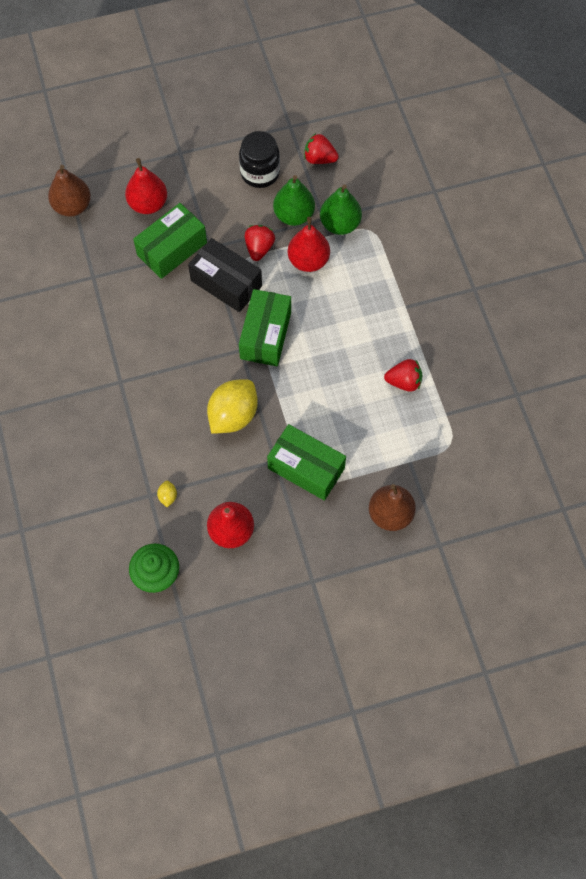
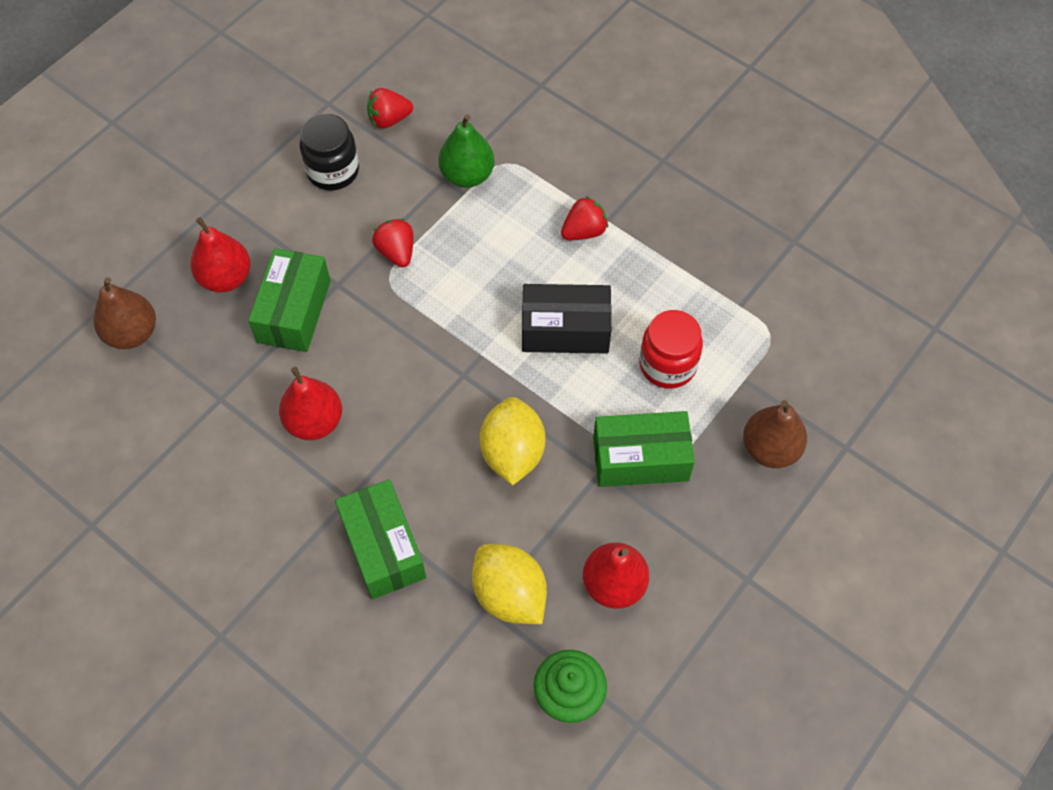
camera: 35 degrees left, 5 degrees down
(168, 496) = (509, 594): yellow lemon -> yellow lemon, size x2.46
(226, 283) = (388, 312): black box -> black box (565, 330)
(265, 335) = (479, 341): green box -> green box (383, 547)
(294, 215) = (408, 195): green pear -> none
(308, 261) = (463, 233): red pear -> red pear (314, 422)
(369, 422) = (667, 365): none -> red jar
(404, 382) = (669, 299): red strawberry -> red strawberry (584, 231)

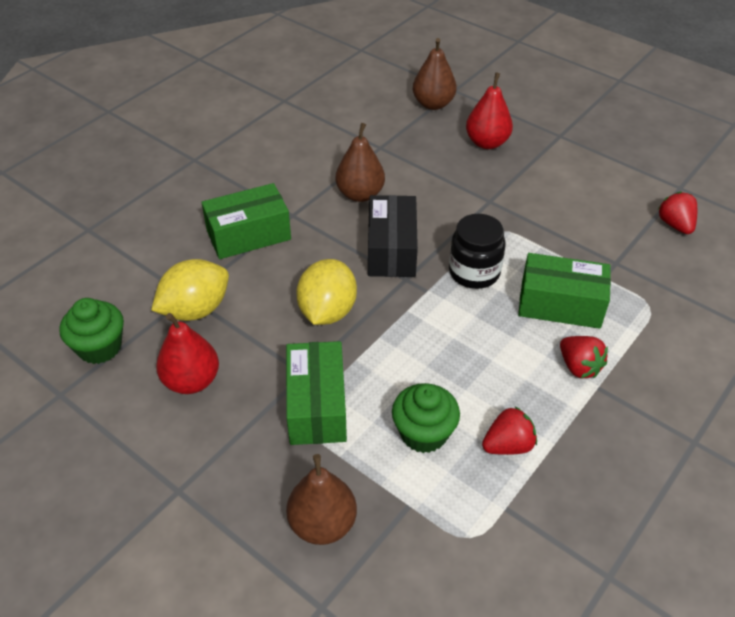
camera: 90 degrees right, 15 degrees down
(294, 311) = (460, 178): green box -> green box (560, 304)
(314, 422) = (360, 194): red pear -> brown pear
(333, 171) = (606, 193): black jar -> black jar (474, 272)
(396, 252) = (528, 234): red strawberry -> red strawberry (508, 445)
(467, 175) = (625, 278): green pear -> none
(512, 453) = (327, 311): yellow lemon -> yellow lemon turned 75 degrees counterclockwise
(565, 330) = (458, 350): black box -> black box (391, 250)
(667, 365) = (423, 433): red jar -> green cupcake

